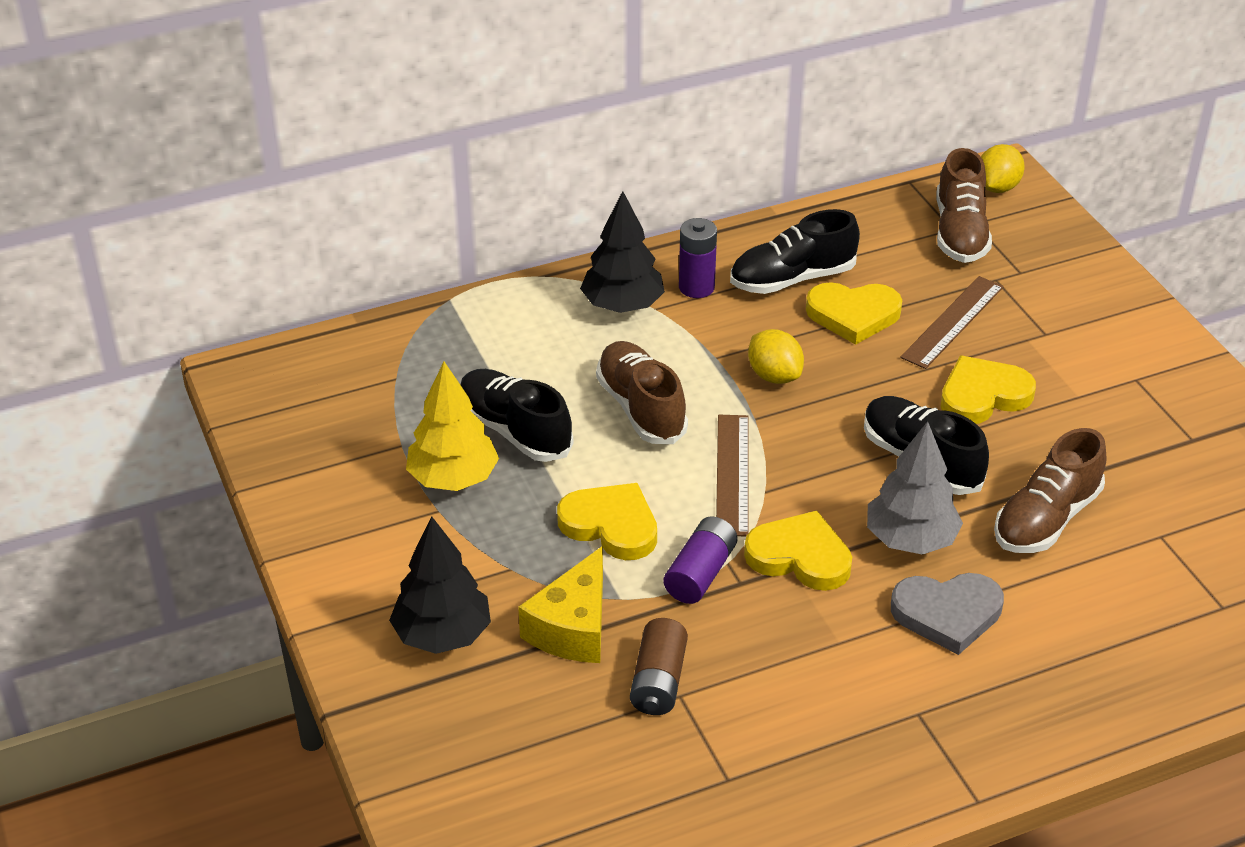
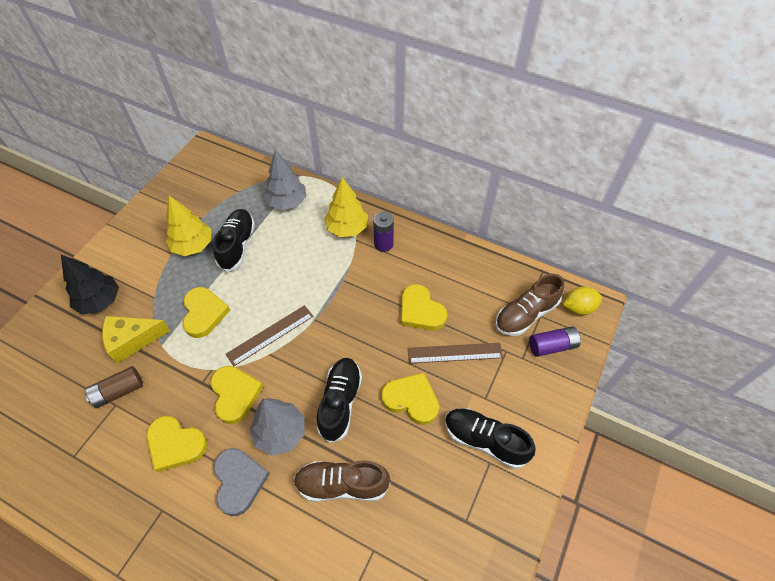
camera: 50 degrees right, 15 degrees up
(490, 338) = (287, 202): none -> grey tree
(622, 305) = (347, 228): black tree -> yellow tree
(641, 408) = (286, 276): brown shoe -> none
(700, 573) = (197, 364): purple battery -> purple battery (552, 346)
(774, 376) = (350, 308): yellow lemon -> none
(792, 279) = (423, 273): black shoe -> black shoe (485, 440)
(822, 655) = (175, 444): none -> yellow heart
(947, 614) = (239, 481): grey heart -> grey heart turned 150 degrees counterclockwise

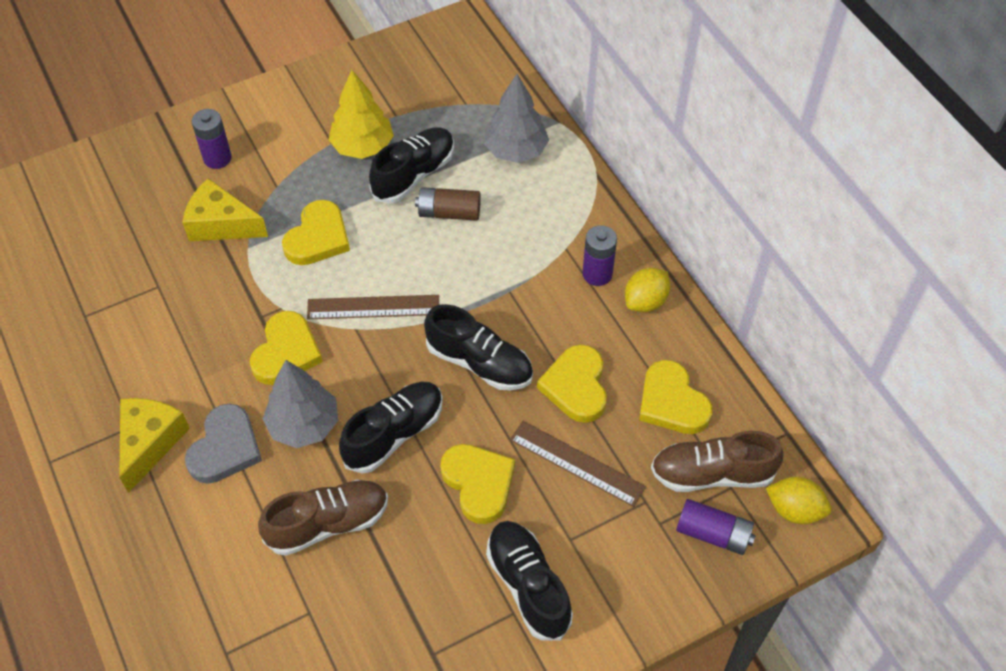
camera: 35 degrees right, 0 degrees up
(100, 301) = (217, 158): black tree -> purple battery
(118, 391) = (171, 273): brown battery -> brown battery (449, 212)
(175, 444) = (189, 367): yellow heart -> yellow heart (672, 402)
(183, 512) = (150, 442): none -> yellow cheese
(342, 485) = (328, 523): brown shoe -> brown shoe turned 120 degrees clockwise
(347, 228) = (566, 227): yellow tree -> none
(357, 330) = (479, 362): none -> black shoe
(420, 244) = (645, 301): none -> yellow lemon

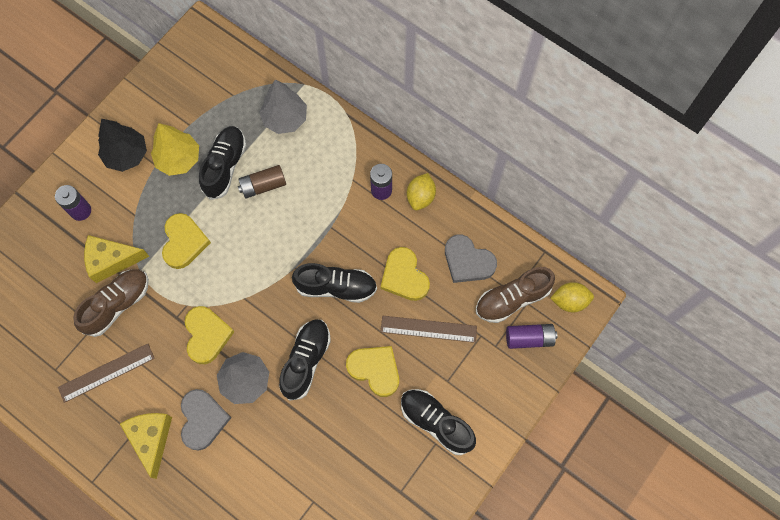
camera: 25 degrees left, 15 degrees up
(304, 120) = (126, 155): none -> black tree
(328, 523) = (295, 440): brown shoe -> brown shoe (117, 304)
(373, 307) = (247, 277): brown ruler -> brown ruler (106, 372)
(672, 402) = (467, 261): yellow heart -> grey heart

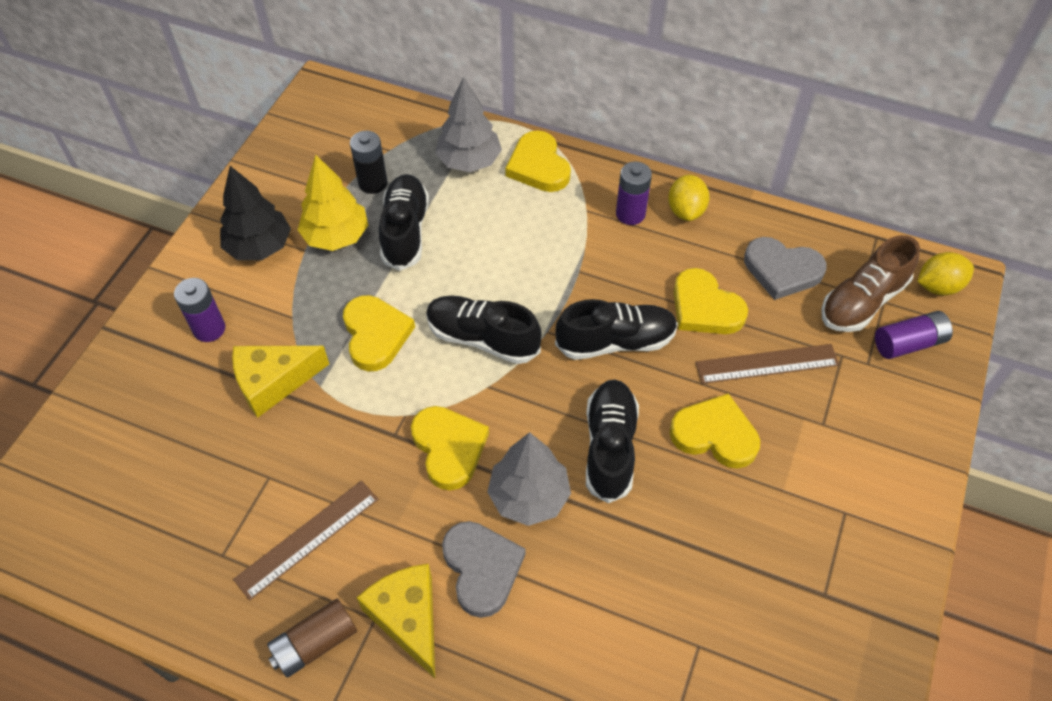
camera: 15 degrees left, 15 degrees down
(117, 304) = (298, 439): brown shoe -> none
(214, 121) = (373, 183): none -> black battery
(263, 185) = (466, 242): brown battery -> brown battery (315, 643)
(331, 134) = (538, 166): none -> yellow heart
(436, 422) = (833, 483): black shoe -> black shoe (483, 338)

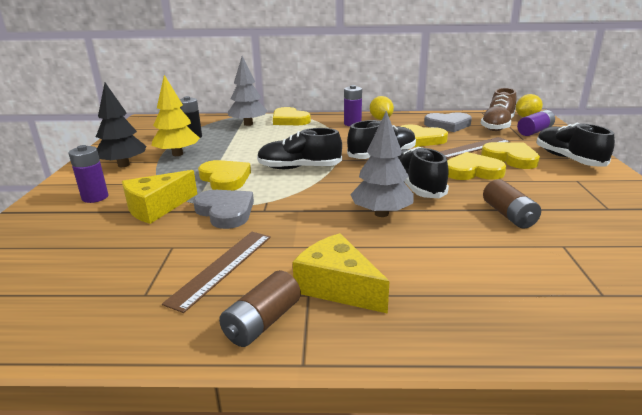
camera: 20 degrees left, 30 degrees down
(405, 231) = (223, 146): black shoe -> black shoe (568, 159)
(449, 448) = (308, 207): yellow heart -> yellow heart (510, 158)
(482, 569) = (376, 249): grey heart -> grey heart (225, 211)
(682, 560) = (508, 215): none -> brown battery

